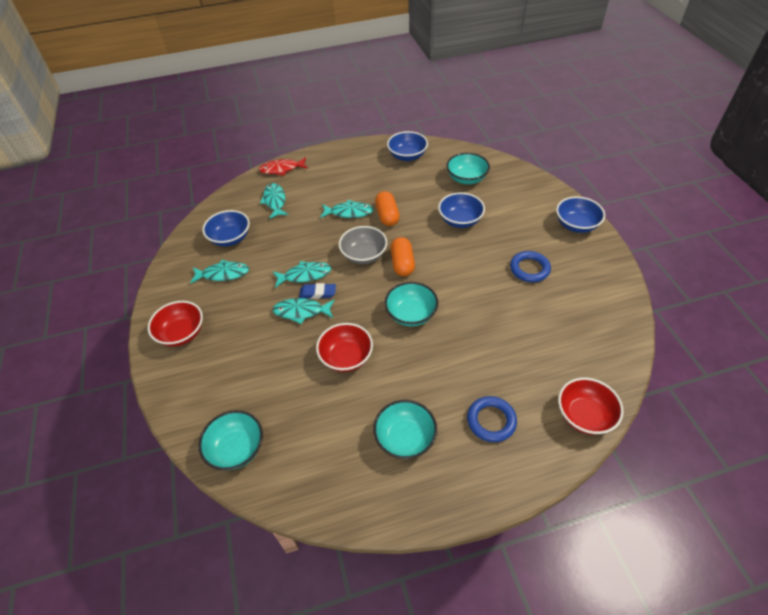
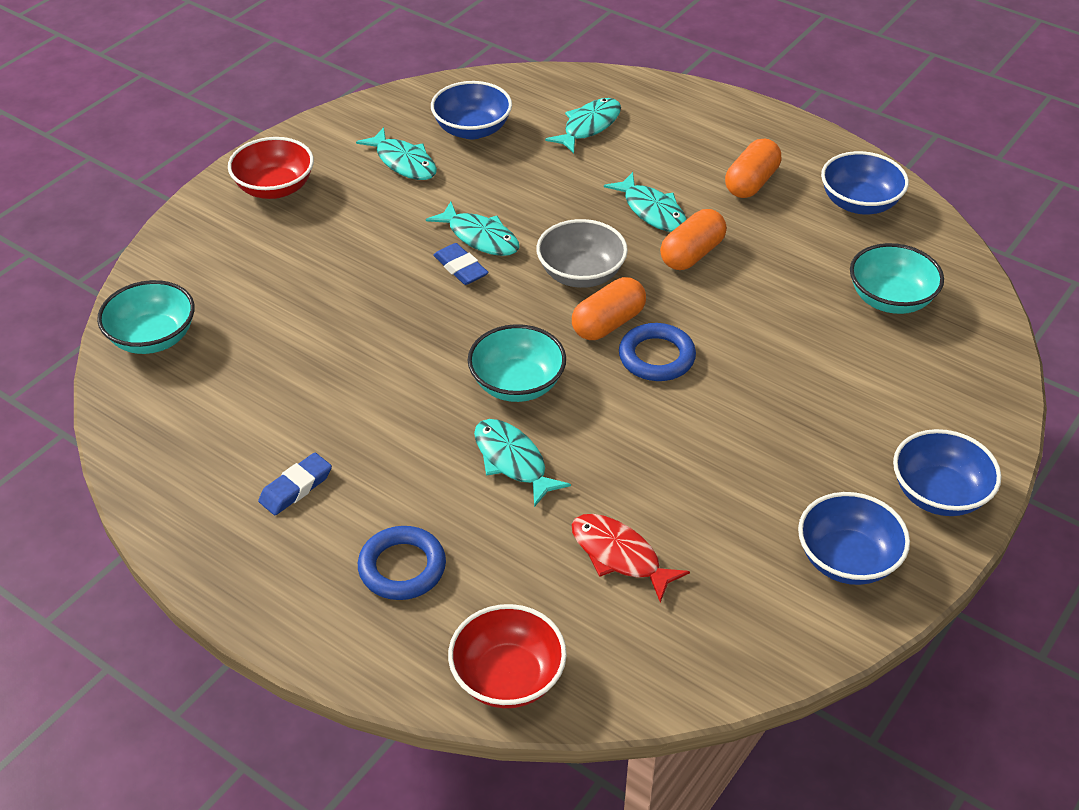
camera: 50 degrees right, 5 degrees down
(282, 169) = (662, 94): red fish -> red fish (619, 556)
(301, 312) = (412, 271): turquoise fish -> turquoise fish (512, 461)
(346, 357) = (376, 358): red bowl -> none
(364, 176) = (751, 183): none -> orange capsule
(405, 438) = (296, 488): turquoise bowl -> blue eraser
(460, 220) = (777, 341): blue bowl -> blue bowl (847, 559)
(529, 269) = (757, 477): blue ring -> blue ring (656, 357)

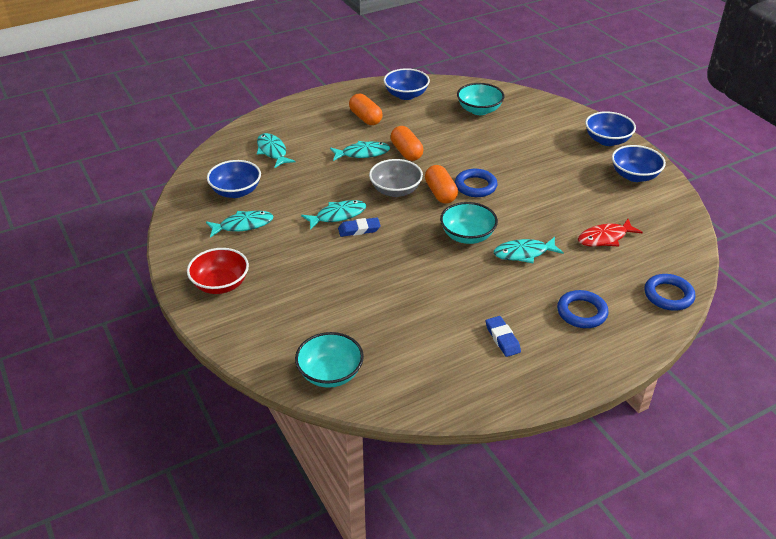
camera: 65 degrees left, 5 degrees down
(508, 677) = (668, 295): red bowl -> blue ring

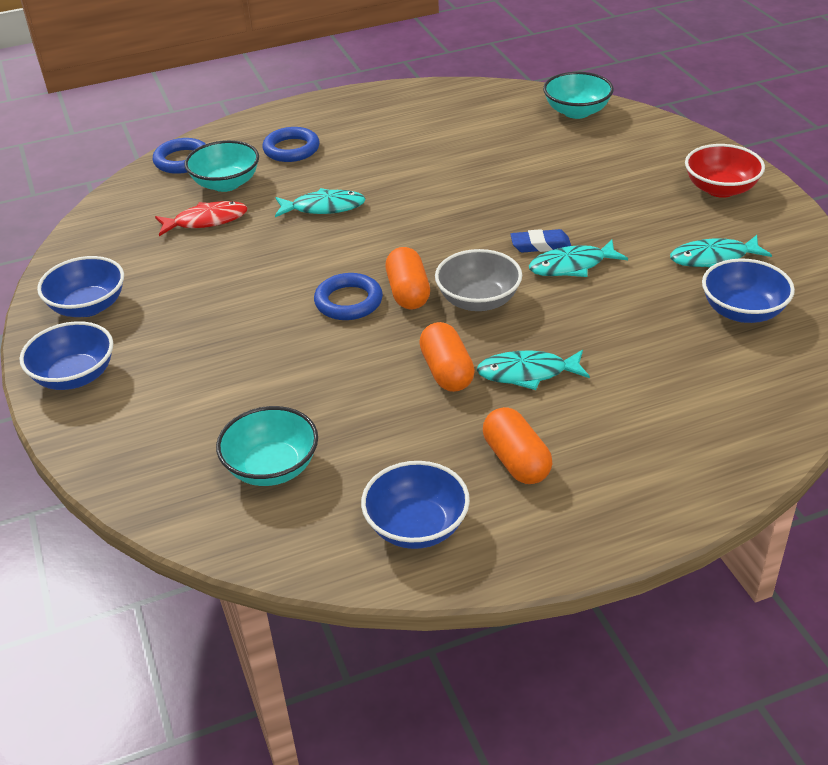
camera: 170 degrees left, 0 degrees up
(272, 151) = (699, 387): turquoise fish -> none
(467, 236) = (389, 231): turquoise bowl -> turquoise bowl (226, 183)
(502, 339) = (390, 131): blue eraser -> none

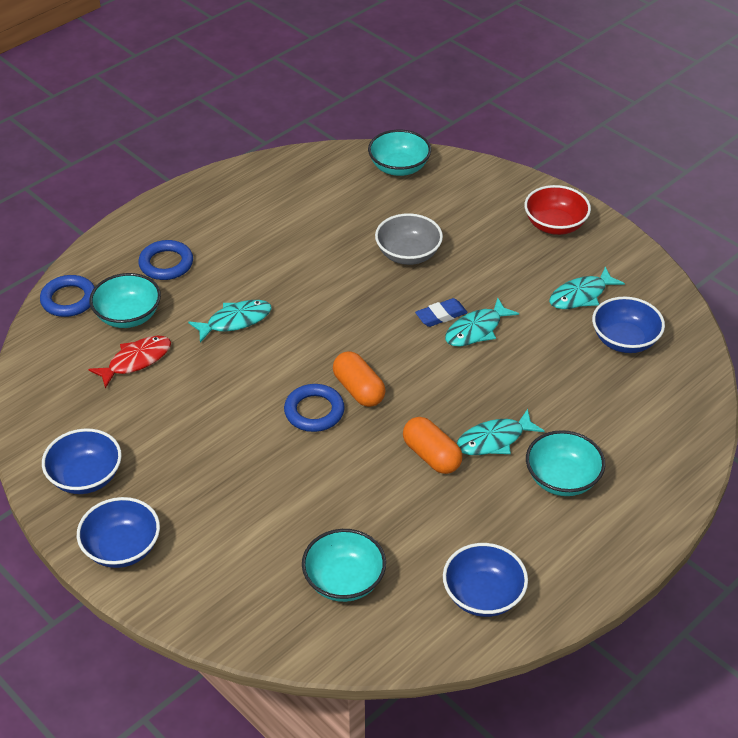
camera: 25 degrees left, 5 degrees up
(478, 300) = (420, 382): grey bowl -> grey bowl (408, 254)
(516, 460) = (525, 518): orange capsule -> none
(585, 431) = (562, 479): none -> turquoise bowl

